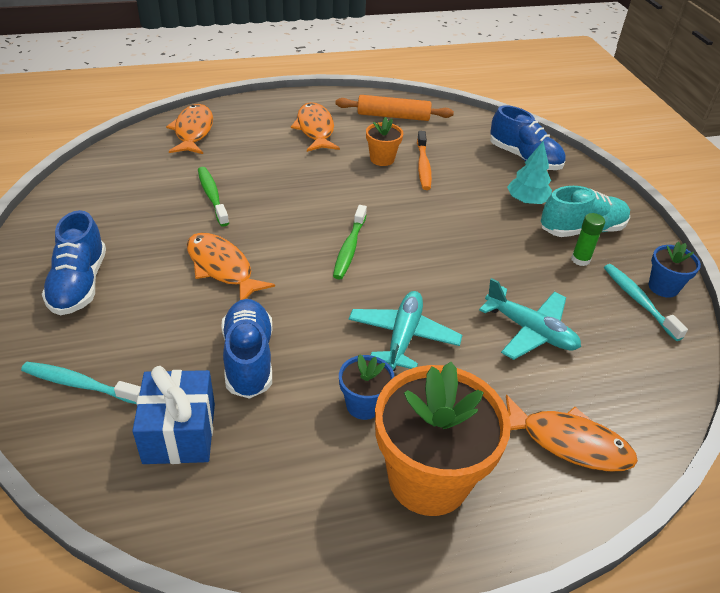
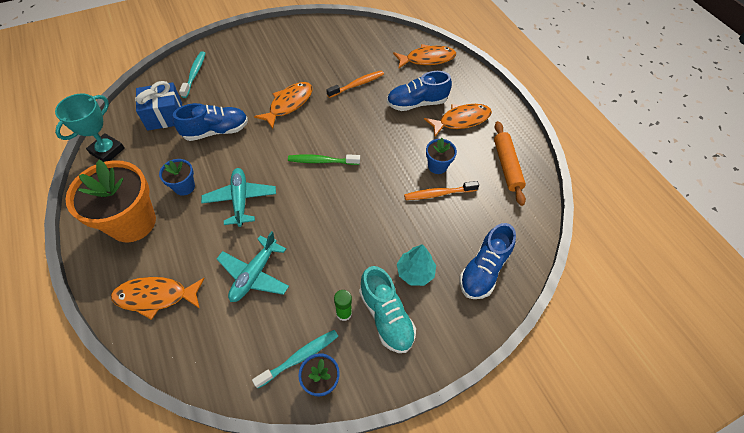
camera: 80 degrees right, 15 degrees up
(79, 284) = (264, 53): blue shoe -> blue shoe (417, 103)
(212, 196) = (357, 84): green toothbrush -> orange toothbrush
(242, 532) = (107, 151): none -> turquoise trophy
(382, 159) = (437, 166): orange flower pot -> blue flower pot
(403, 337) = (240, 200): turquoise plane -> turquoise plane turned 105 degrees counterclockwise
(568, 442) = (156, 297): orange fish -> orange fish turned 75 degrees clockwise

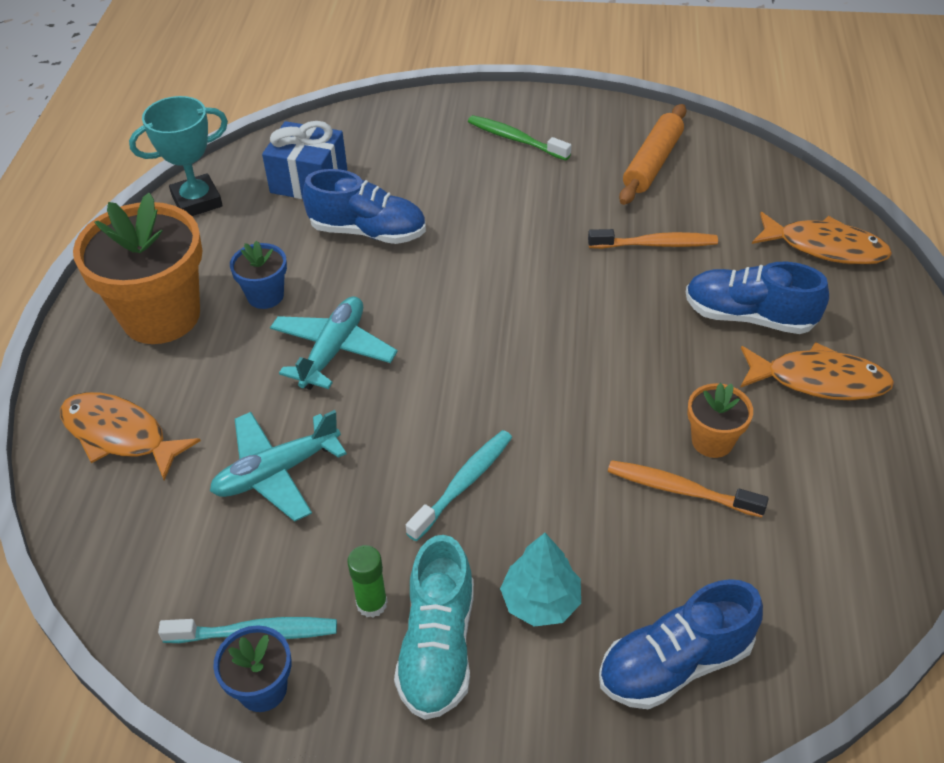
camera: 35 degrees right, 10 degrees down
(194, 74) = (395, 134): turquoise toothbrush -> turquoise toothbrush (464, 483)
(288, 104) = (512, 233): orange fish -> none
(322, 161) = (504, 345): green toothbrush -> green toothbrush (515, 139)
(437, 166) = (712, 441): blue flower pot -> orange flower pot
(506, 166) = (858, 501): orange rolling pin -> orange rolling pin (652, 163)

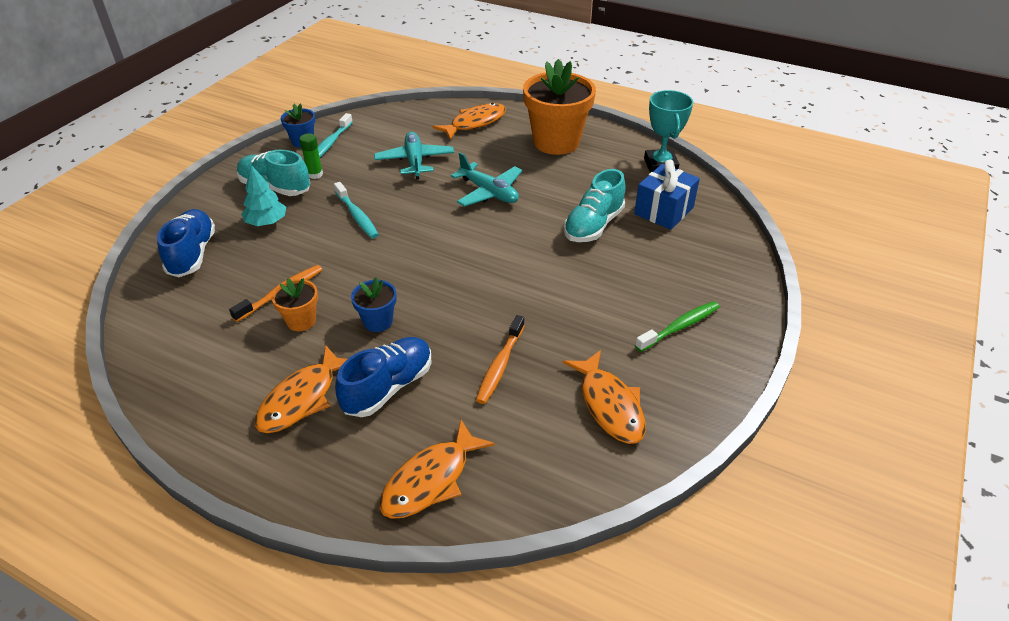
camera: 110 degrees right, 5 degrees down
(265, 296) = (552, 177): blue flower pot -> blue flower pot (378, 321)
(368, 232) = (593, 225): blue shoe -> turquoise shoe
(652, 163) = (609, 405): orange rolling pin -> orange fish

